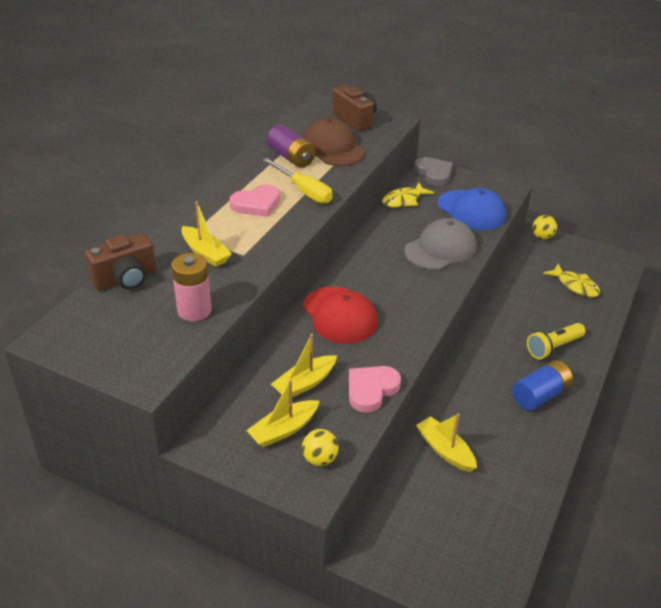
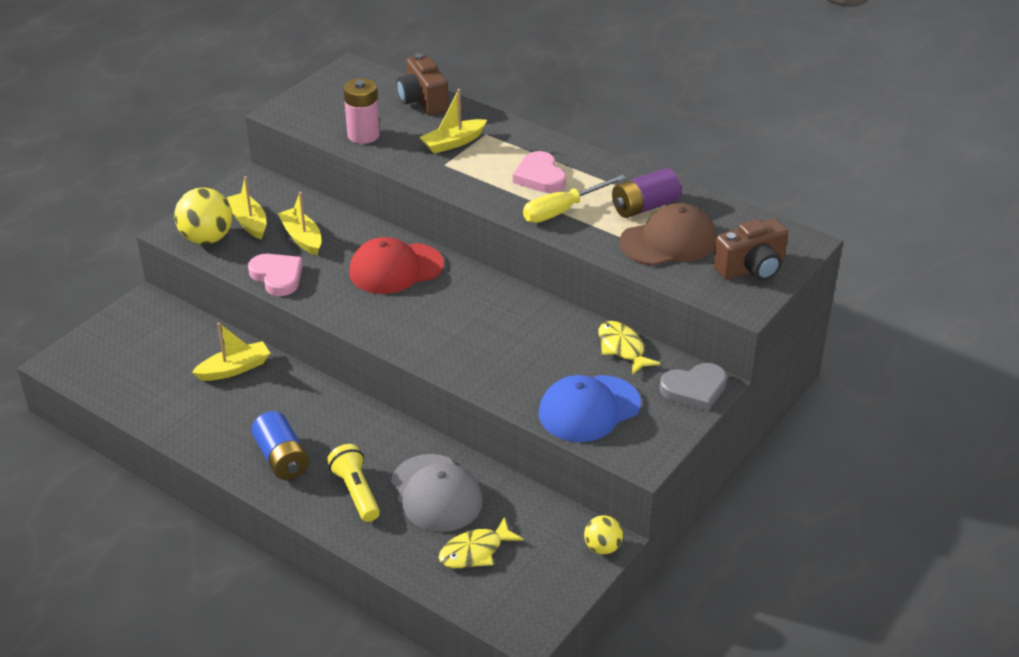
camera: 100 degrees right, 0 degrees up
(320, 459) = (207, 238): yellow ball -> yellow ball, size x1.74
(440, 249) = (502, 363): grey cap -> grey cap (436, 493)

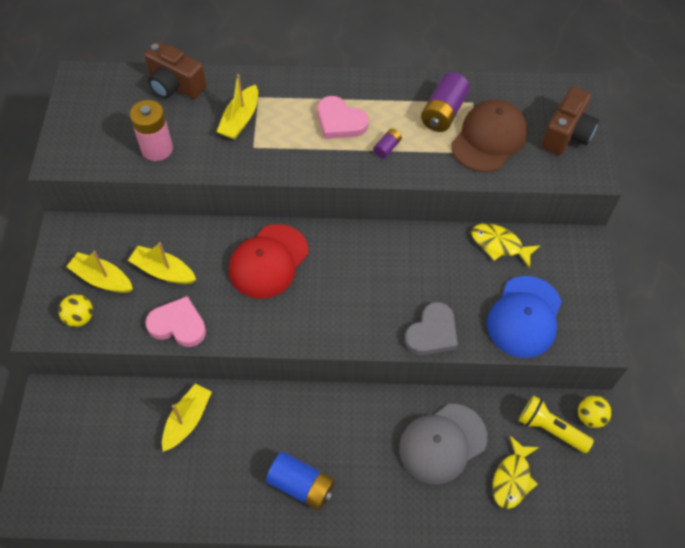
camera: 35 degrees left, 20 degrees up
(207, 238) = (80, 318): yellow ball -> yellow ball, size x0.57
(356, 492) = (384, 481): yellow flashlight -> yellow flashlight (550, 429)
(436, 493) = (442, 443): grey cap -> grey cap turned 120 degrees clockwise
(562, 210) = (387, 148): yellow screwdriver -> purple battery
(694, 389) = (577, 255): grey heart -> grey heart (432, 333)

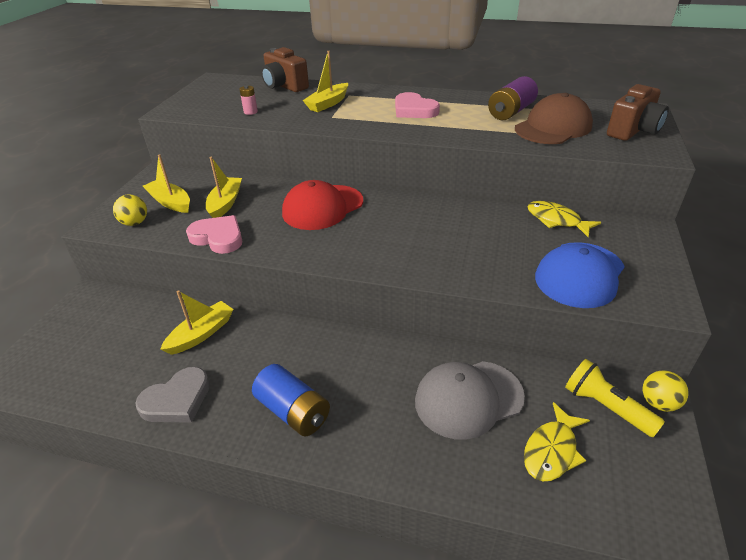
camera: 15 degrees right, 20 degrees down
(157, 149) = (250, 112): pink battery -> pink battery, size x0.50
(163, 271) = (225, 203): yellow boat -> yellow boat turned 60 degrees clockwise
(387, 148) = (452, 125): purple battery -> none
(432, 333) = (472, 274): grey heart -> grey heart (177, 400)

